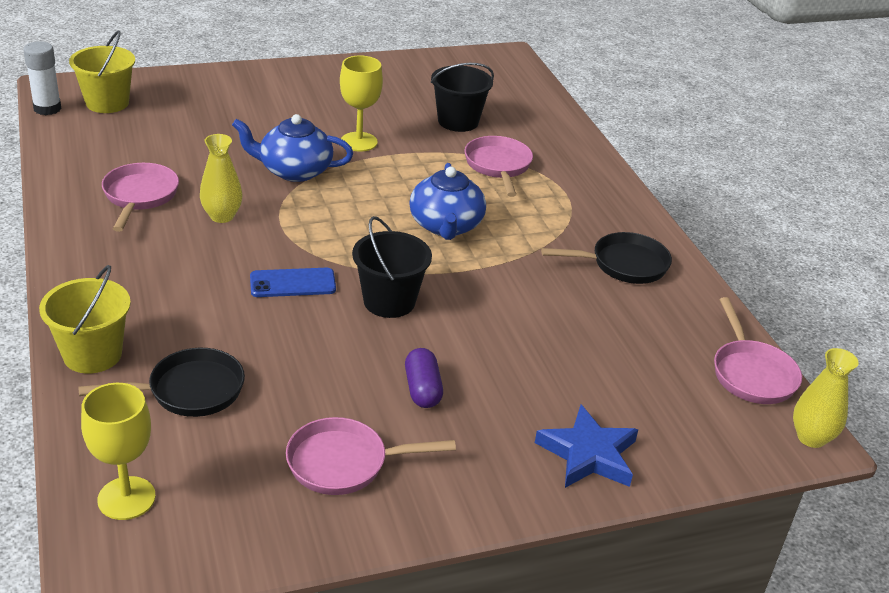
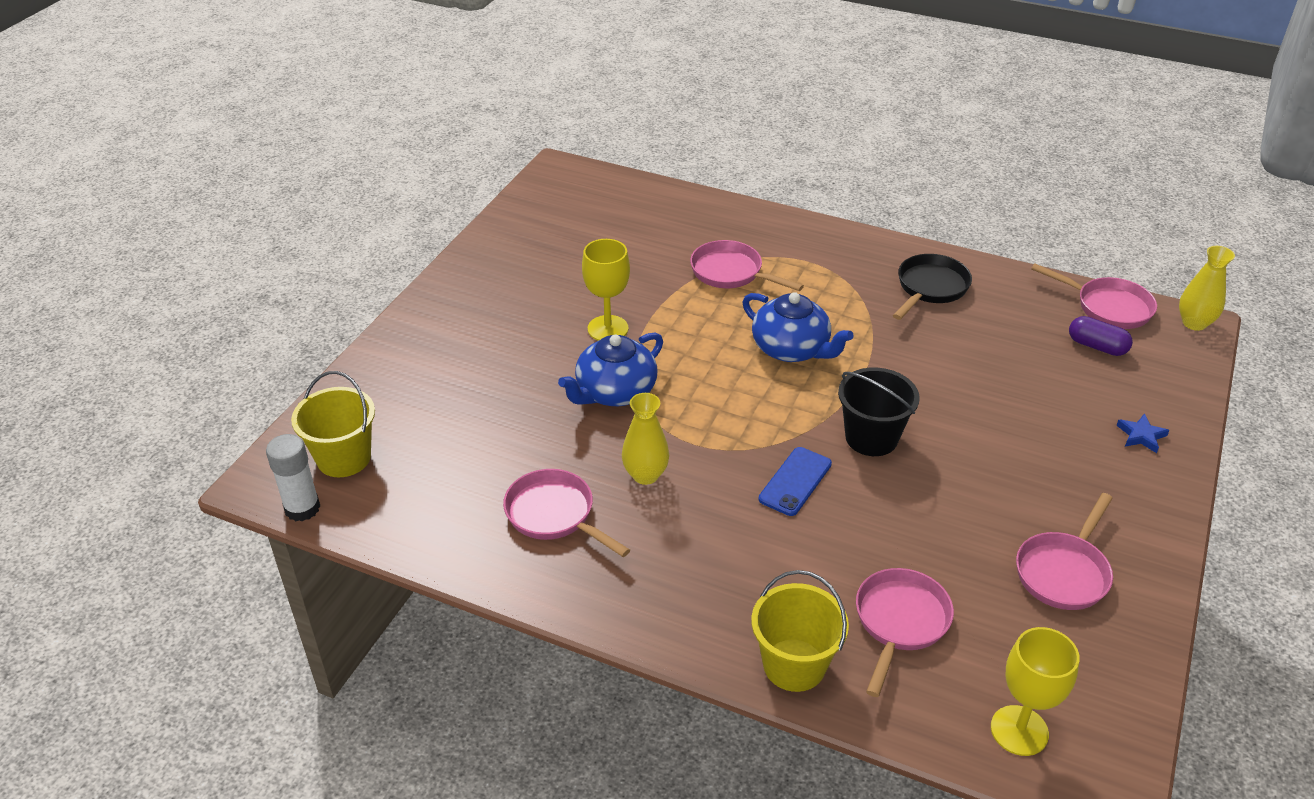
camera: 45 degrees left, 5 degrees up
(189, 391) = (900, 622): black pan -> pink pan
(422, 389) = (1003, 480): purple capsule -> purple capsule (1097, 346)
(458, 121) = (636, 255): black bucket -> none
(588, 454) = (1141, 436): blue star -> blue star, size x0.54

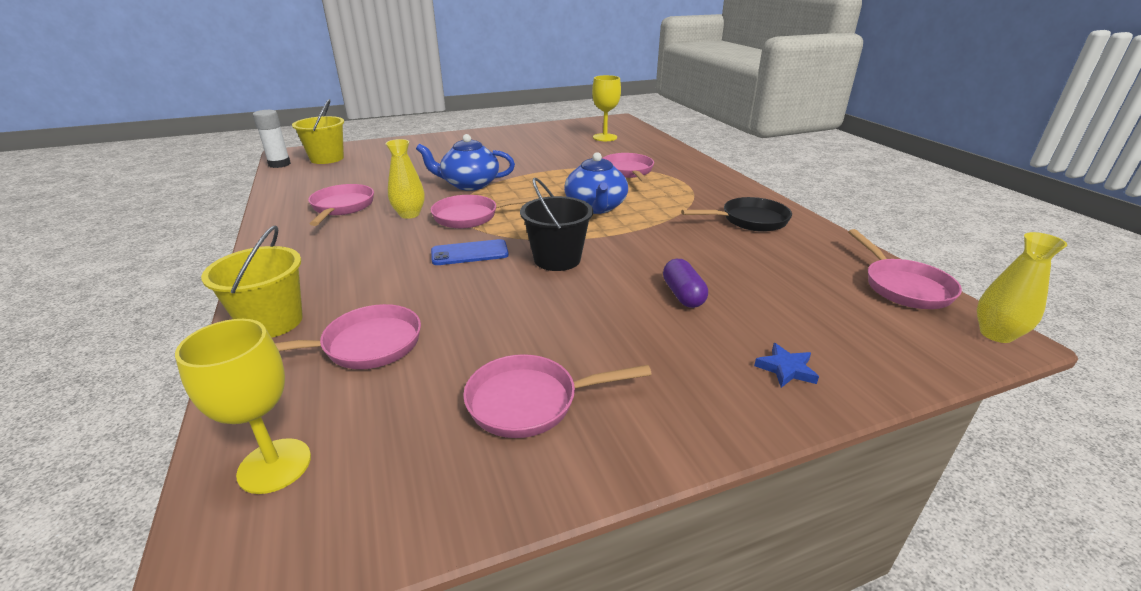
camera: 45 degrees right, 10 degrees down
(608, 328) = (519, 166): yellow goblet -> yellow goblet (605, 137)
(708, 437) = (470, 216): none -> pink pan
(1097, 346) = (845, 301): purple capsule -> purple capsule (683, 295)

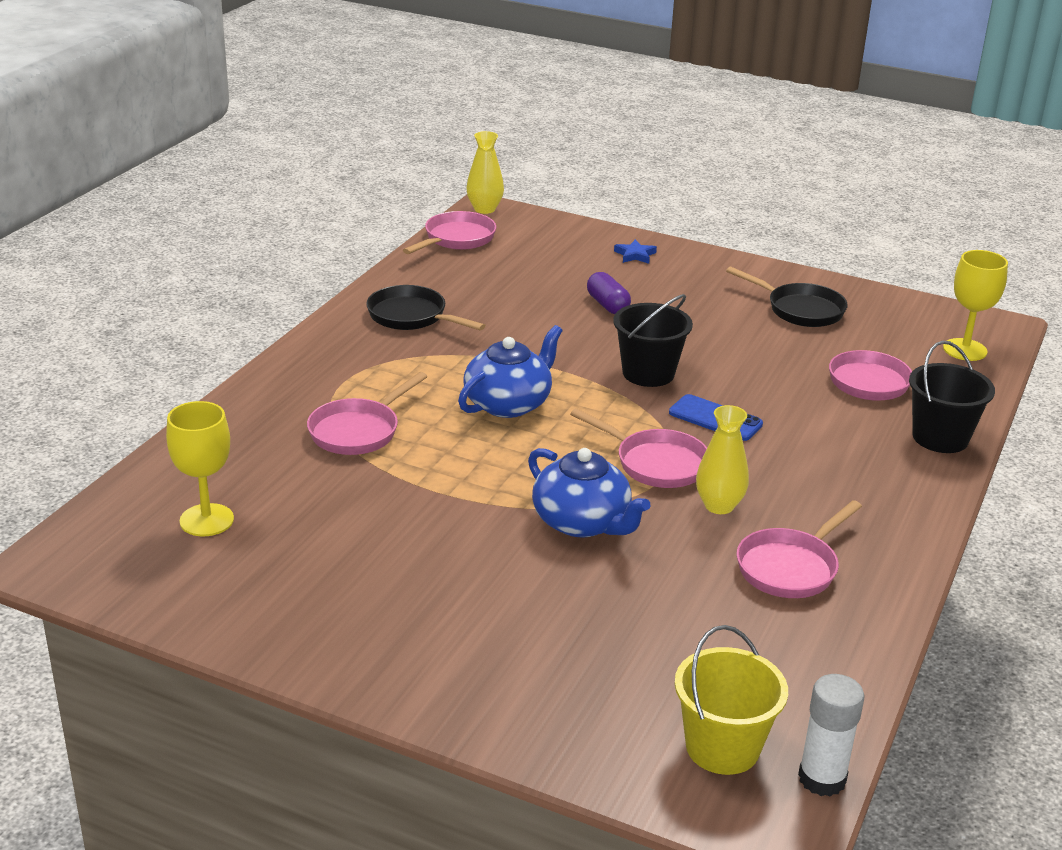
camera: 135 degrees left, 0 degrees up
(272, 322) = (940, 438): yellow bucket -> black bucket
(530, 402) = (800, 310): pink pan -> black pan
(683, 295) = (607, 305): purple capsule -> purple capsule turned 60 degrees counterclockwise

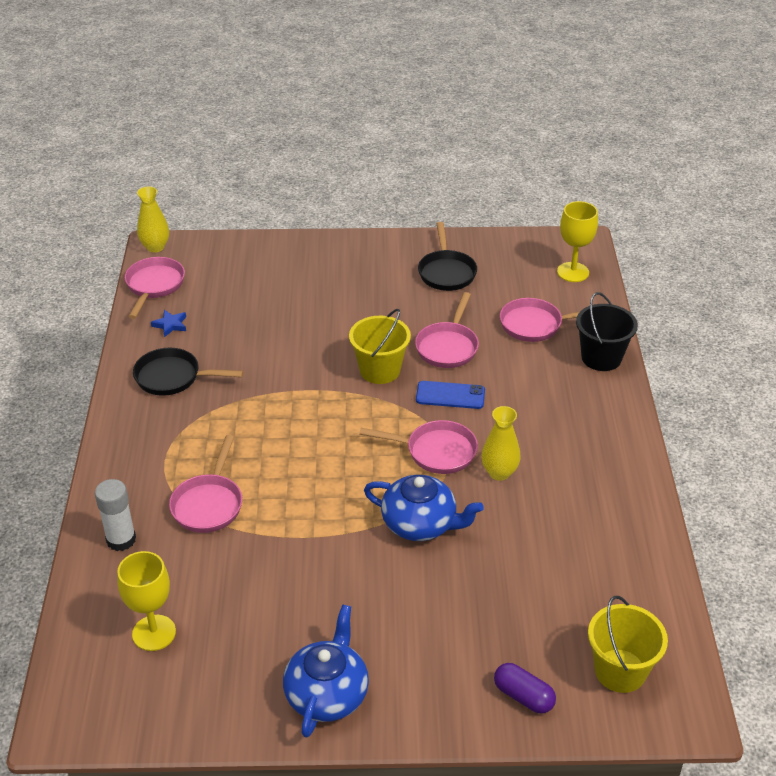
camera: 25 degrees left, 10 degrees up
(509, 403) = (300, 435): blue teapot -> blue teapot (327, 693)
(607, 305) = (310, 314): purple capsule -> purple capsule (523, 696)
(635, 255) = (299, 257): blue star -> blue star (170, 325)
(648, 373) = (380, 370): black bucket -> yellow bucket
(790, 568) = (574, 507): pink pan -> pink pan (448, 347)
(800, 310) = (446, 272): black pan -> black pan turned 75 degrees clockwise
(822, 778) = (689, 667): white glue stick -> white glue stick (121, 540)

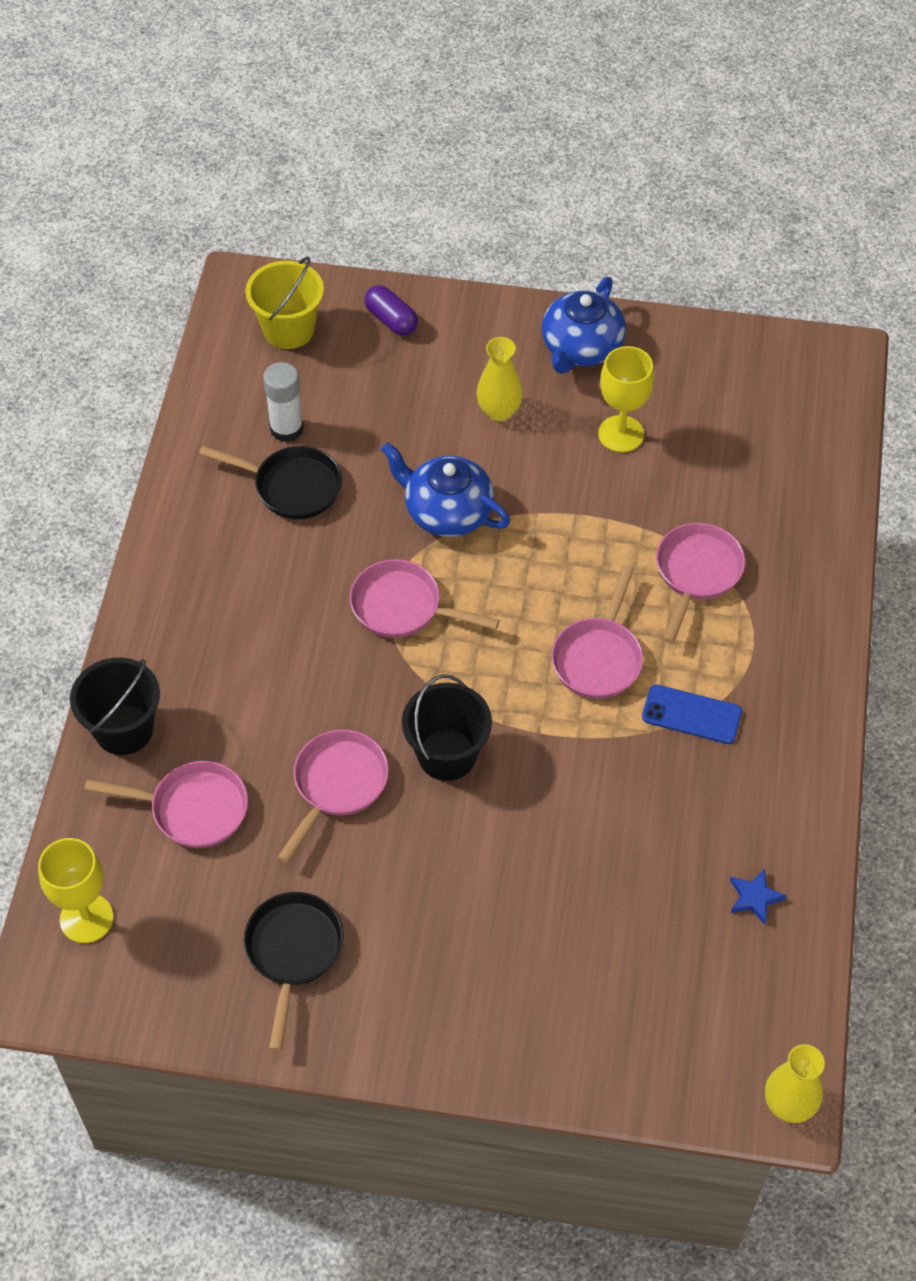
camera: 170 degrees left, 15 degrees up
(121, 540) = (800, 541): white glue stick -> white glue stick (286, 429)
(154, 286) = (785, 997): pink pan -> pink pan (598, 658)
(154, 633) = (755, 429): yellow goblet -> yellow goblet (621, 434)
(172, 377) = (747, 787): black pan -> black pan (292, 487)
(380, 370) = (447, 755): yellow bucket -> black bucket
(450, 395) = (359, 694): blue phone -> blue phone (691, 714)
(499, 472) = (332, 565): yellow vase -> yellow vase (499, 411)

